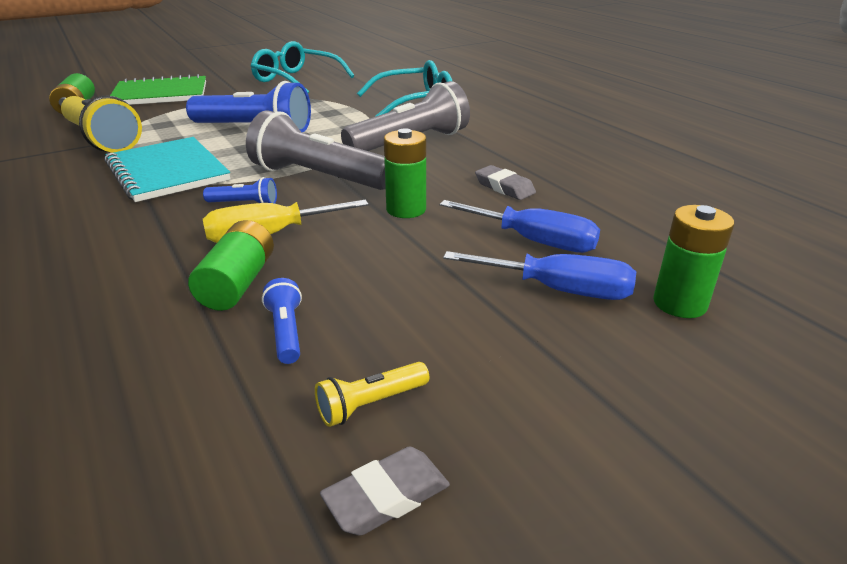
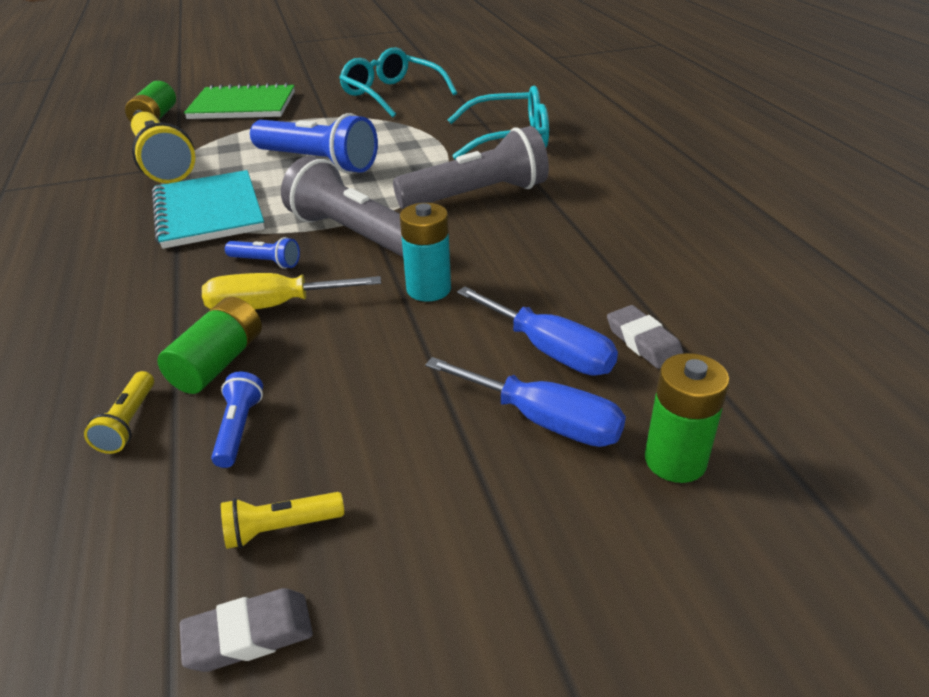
camera: 15 degrees right, 5 degrees up
(169, 341) = (129, 422): none -> yellow flashlight
(406, 209) = (428, 289): green battery -> turquoise battery
(504, 187) = (553, 271): grey eraser -> grey eraser (643, 342)

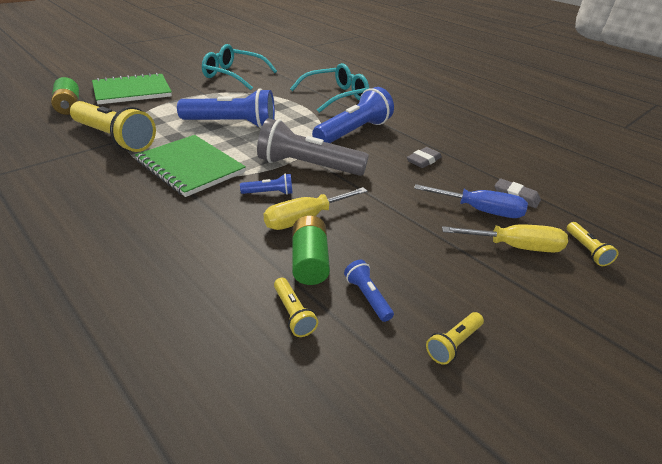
camera: 30 degrees left, 0 degrees up
(208, 212) = (190, 167): turquoise notebook -> green notebook
(249, 635) = (500, 405): grey eraser -> grey eraser (423, 160)
(428, 289) = (385, 190): turquoise battery -> none
(476, 195) = (353, 132): grey flashlight -> blue flashlight
(543, 421) = (515, 247): blue screwdriver -> yellow screwdriver
(675, 460) = (586, 250): green battery -> yellow flashlight

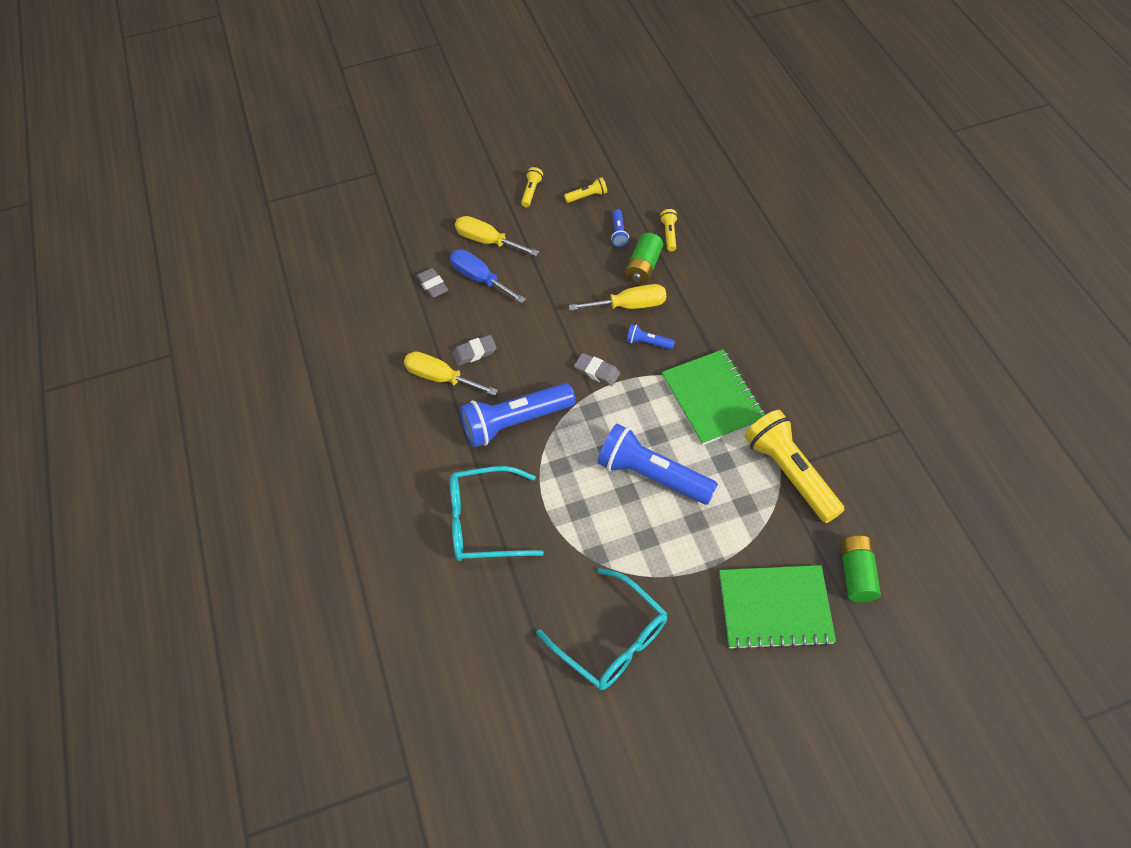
camera: 150 degrees left, 20 degrees up
(308, 166) = (597, 372): grey flashlight -> grey eraser
(432, 144) = (441, 378): none -> yellow screwdriver
(586, 250) = (437, 226): yellow flashlight -> yellow flashlight (531, 192)

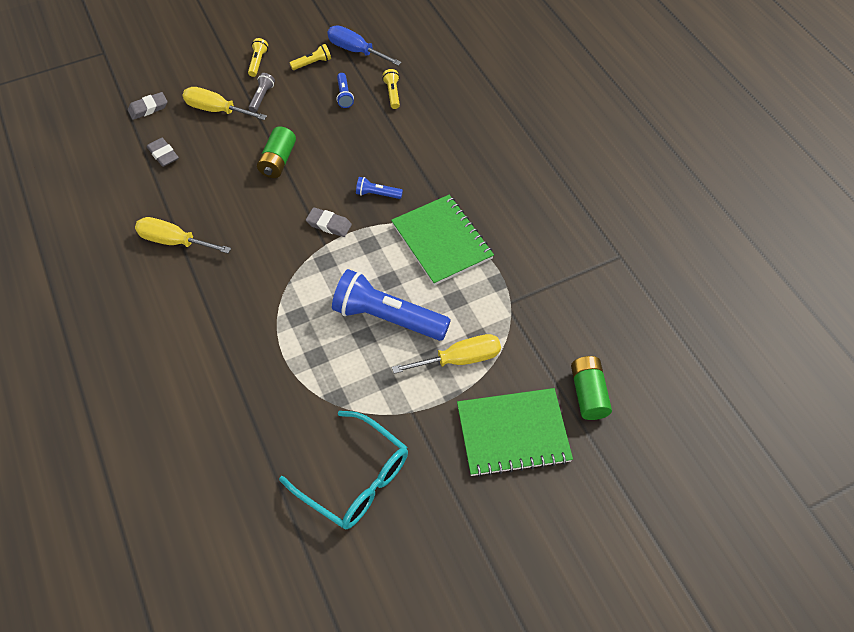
camera: 10 degrees left, 0 degrees up
(474, 352) = (207, 215): grey eraser -> grey eraser (148, 108)
(480, 278) = (210, 145): blue screwdriver -> blue screwdriver (356, 51)
(484, 522) = (222, 376): turquoise glasses -> none
(515, 422) = (250, 278): blue flashlight -> none
(534, 230) = (262, 97): none -> grey flashlight
(630, 305) = (358, 161): yellow screwdriver -> yellow screwdriver (460, 359)
(643, 267) = (369, 125): green battery -> green battery (278, 161)
(790, 473) = (520, 305): yellow flashlight -> none

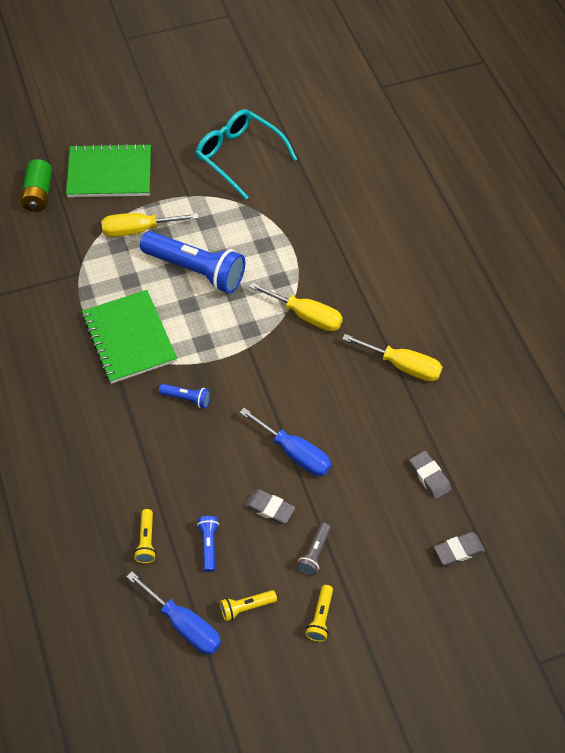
camera: 175 degrees left, 0 degrees up
(216, 110) = (371, 538): yellow screwdriver -> yellow screwdriver (306, 316)
(278, 161) = (295, 453): green battery -> blue screwdriver
(329, 224) = (242, 368): grey eraser -> grey eraser (269, 508)

